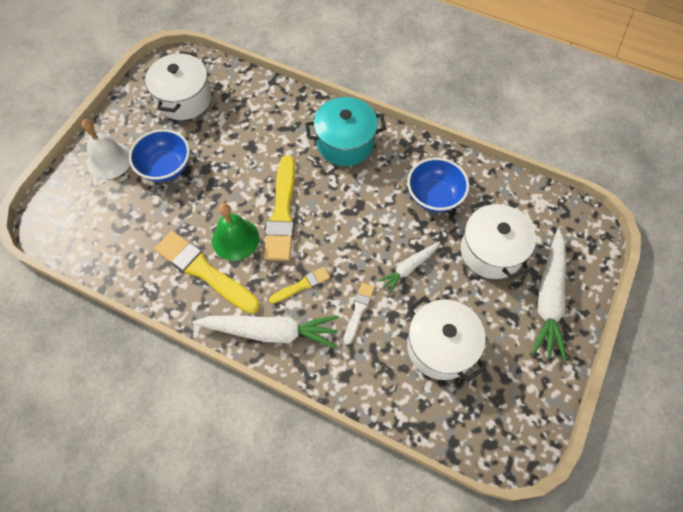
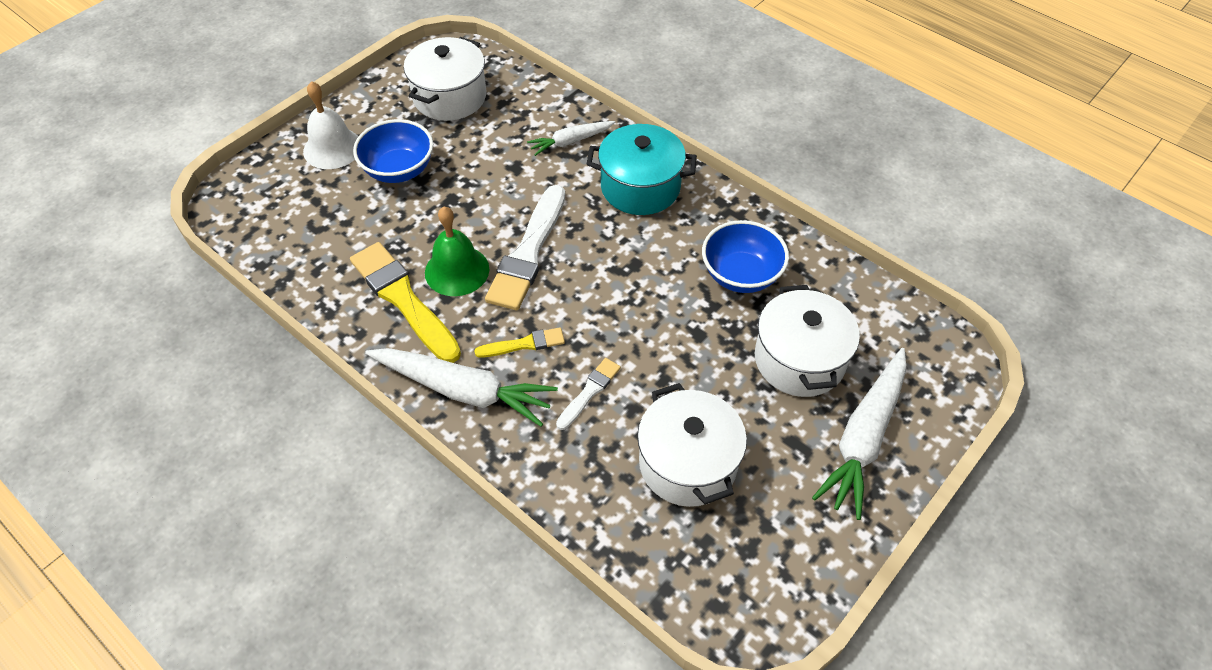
camera: 15 degrees right, 10 degrees down
(282, 213) = (528, 252): yellow brush -> white brush
(409, 268) = (676, 355): white carrot -> white carrot (571, 141)

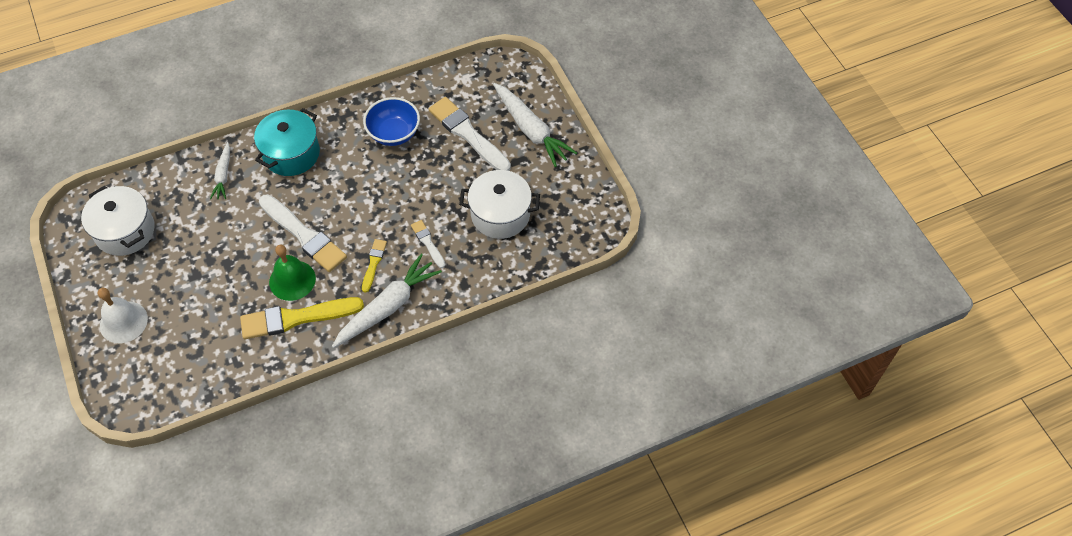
camera: 65 degrees left, 5 degrees up
(399, 170) = (176, 286): blue bowl -> none
(799, 360) = (468, 134): white pot -> white brush

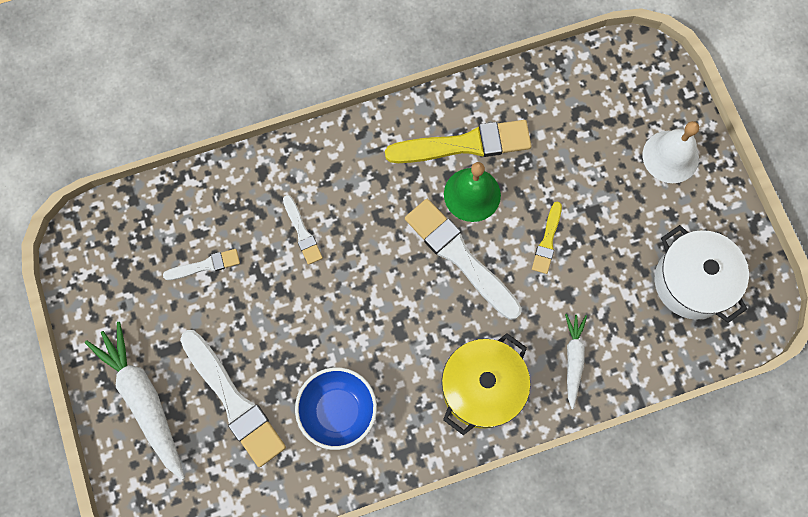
camera: 175 degrees left, 15 degrees up
(291, 154) = (482, 388): turquoise pot -> yellow pot
(374, 263) = (371, 209): yellow brush -> yellow brush (547, 241)
(387, 307) = (356, 149): white carrot -> none
(500, 215) = (205, 265): white pot -> white brush

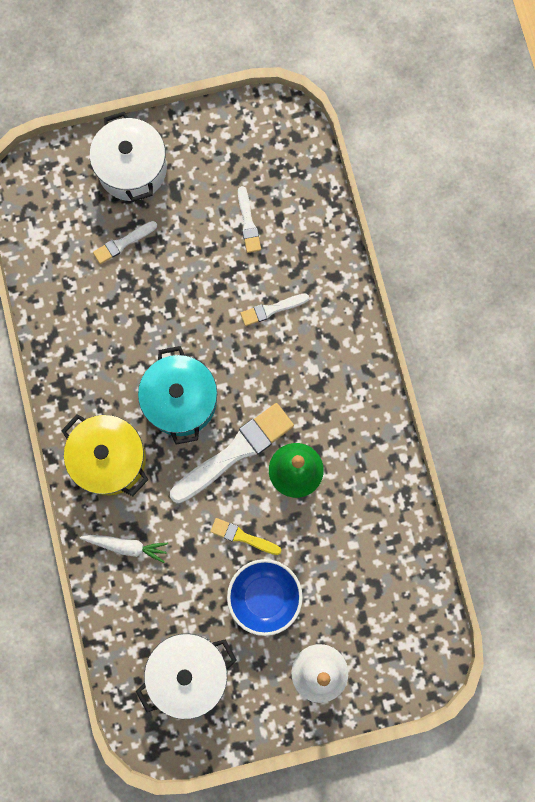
camera: 95 degrees right, 5 degrees up
(144, 400) = (132, 169): white carrot -> white pot
(234, 401) = (123, 243): white brush -> white brush, size x0.51
(338, 411) = (104, 330): blue bowl -> blue bowl (264, 597)
(410, 318) = (181, 401): none -> turquoise pot
(465, 144) = (348, 468): yellow brush -> none

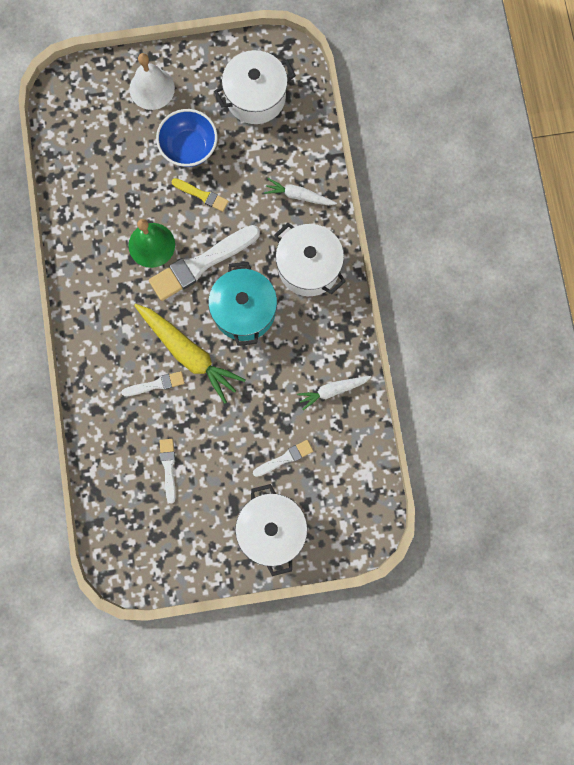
camera: 175 degrees left, 0 degrees up
(74, 319) = (333, 390): none -> white carrot
(109, 459) = (308, 267): yellow pot -> white pot
(239, 347) = (188, 353): none -> yellow carrot

